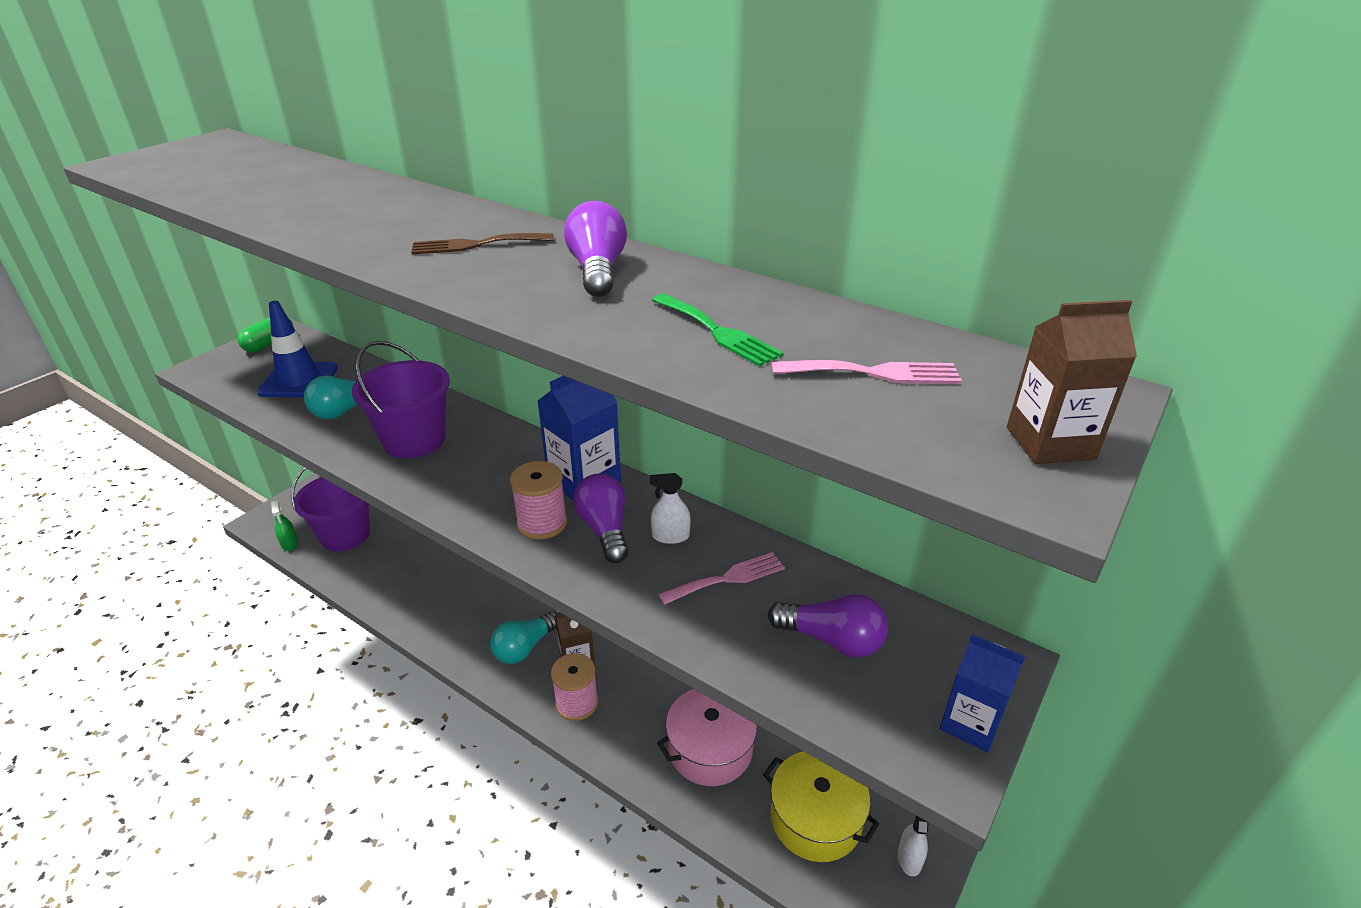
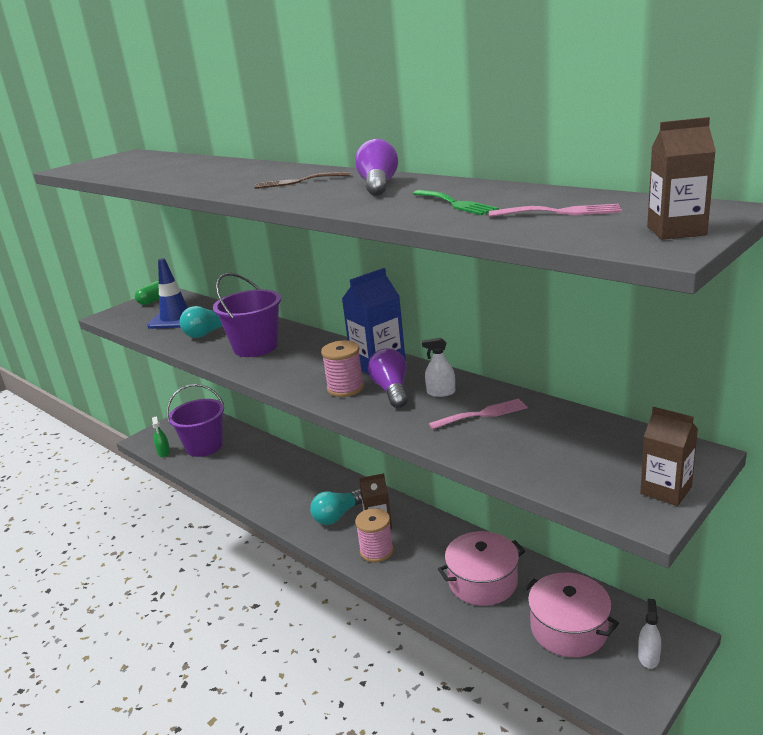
camera: 10 degrees right, 10 degrees down
(815, 818) = (569, 628): yellow pot -> pink pot
(832, 640) = (560, 446): purple light bulb -> none
(970, 723) = (666, 490): blue carton -> brown carton

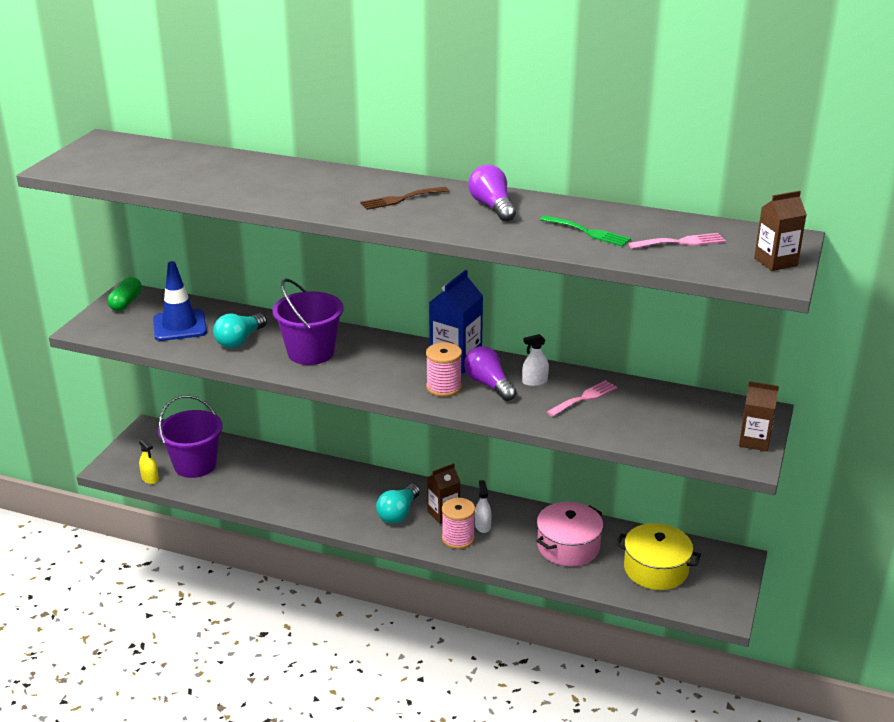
camera: 25 degrees left, 5 degrees up
(164, 452) = (150, 478): green spray bottle -> yellow spray bottle
(569, 628) = (655, 569): pink pot -> yellow pot
(648, 657) = (723, 577): white spray bottle -> white spray bottle (482, 526)

